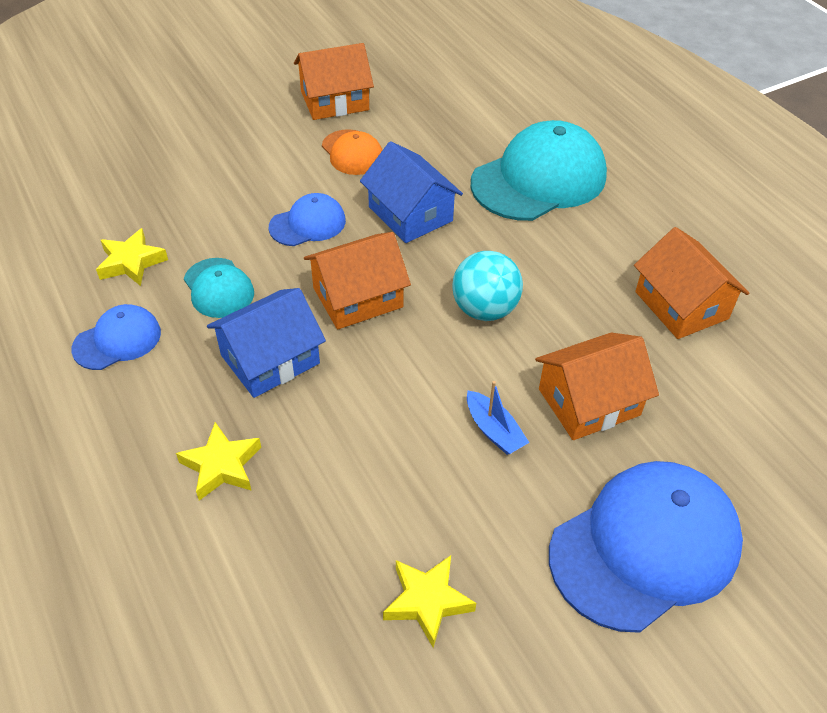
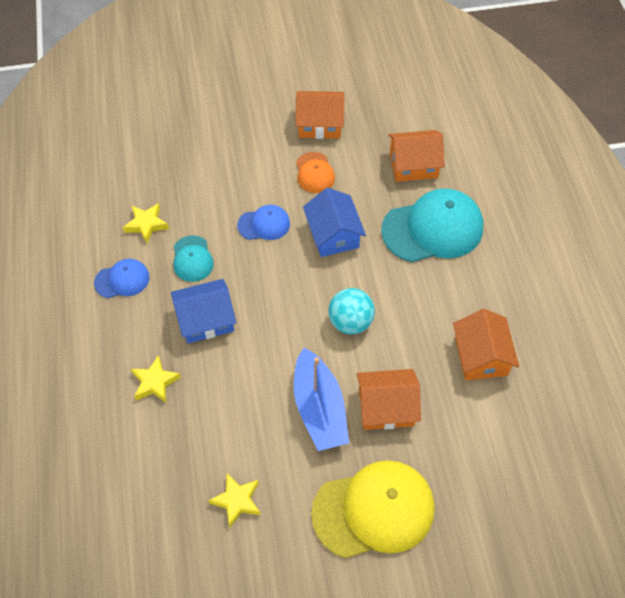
camera: 20 degrees right, 10 degrees up
(358, 297) = (274, 290): orange house -> orange house (413, 165)
(494, 430) = (319, 408): blue boat -> blue boat, size x2.07
(645, 547) = (374, 510): blue cap -> yellow cap

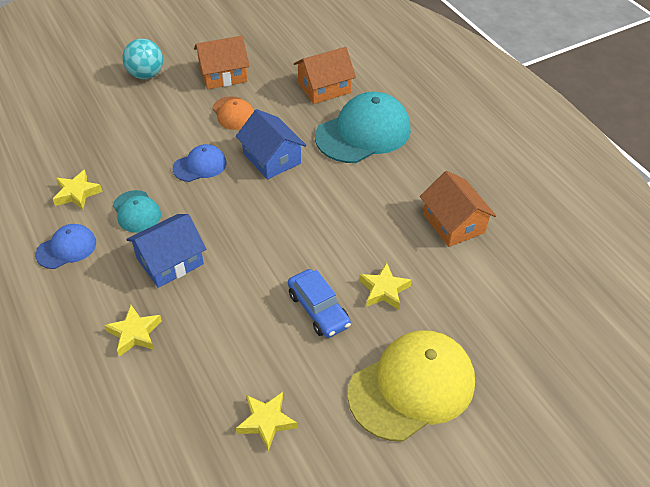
camera: 20 degrees left, 10 degrees down
(319, 408) = (318, 309): blue boat -> blue car
(350, 322) = (318, 226): turquoise ball -> turquoise ball (146, 75)
(386, 407) = (384, 290): orange house -> yellow star

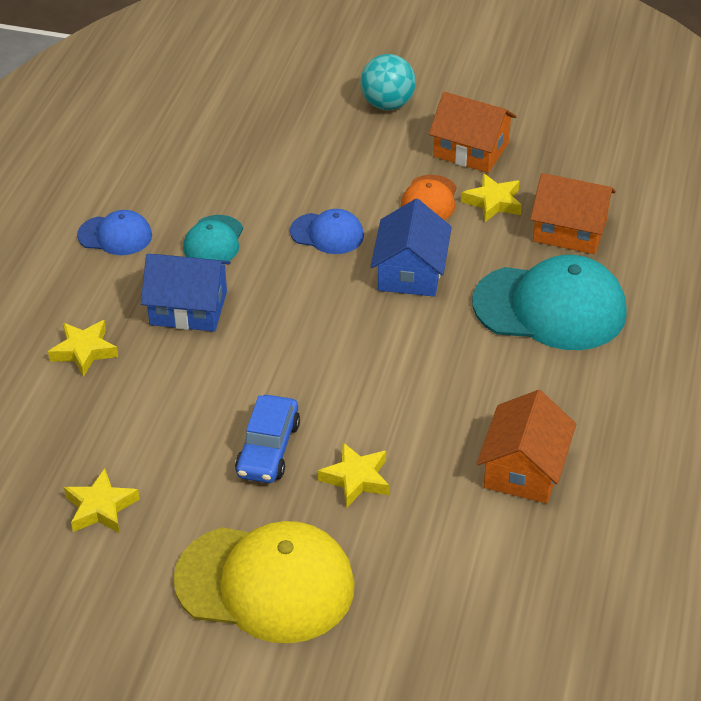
camera: 45 degrees right, 5 degrees down
(77, 193) = (181, 189): yellow star -> yellow star (493, 202)

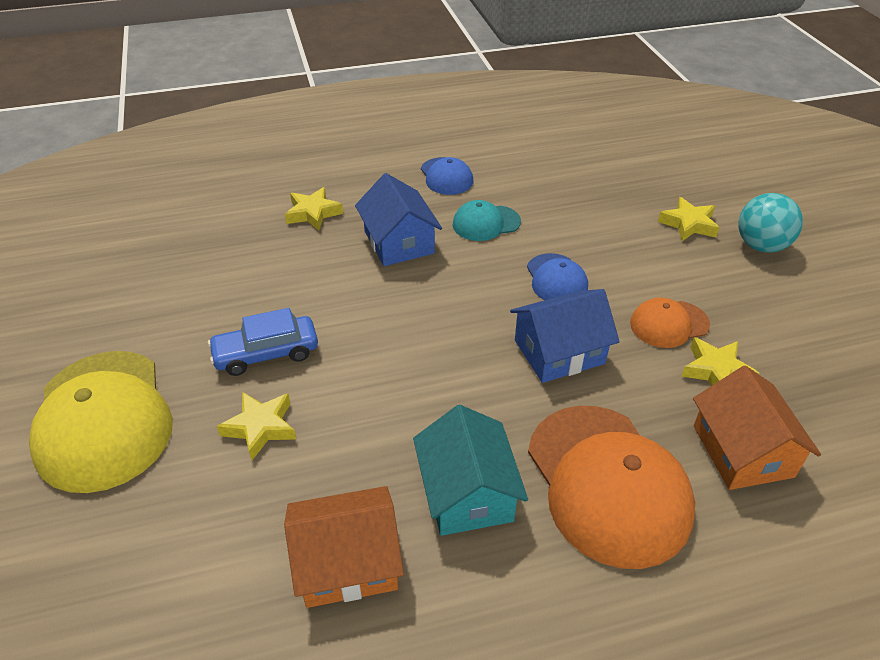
camera: 60 degrees right, 0 degrees up
(100, 507) = (152, 289): yellow star -> yellow star (688, 224)
(471, 150) = (770, 324): orange house -> none
(508, 382) = (467, 493): none -> turquoise house
(550, 308) = (607, 483): turquoise cap -> orange cap

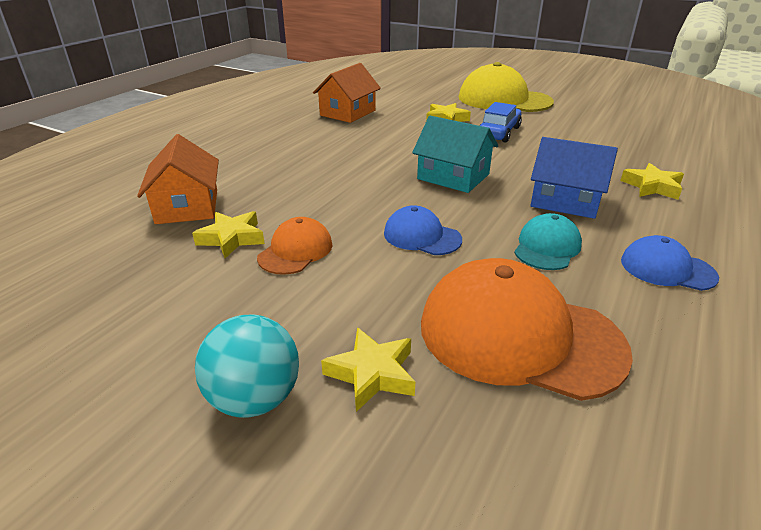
camera: 135 degrees right, 10 degrees down
(467, 493) = (328, 139): turquoise house -> turquoise house (453, 176)
(559, 352) = (356, 198): blue house -> none
(607, 483) = (262, 165): orange cap -> orange cap (519, 336)
(742, 451) = (187, 206): orange house -> orange house turned 45 degrees clockwise

